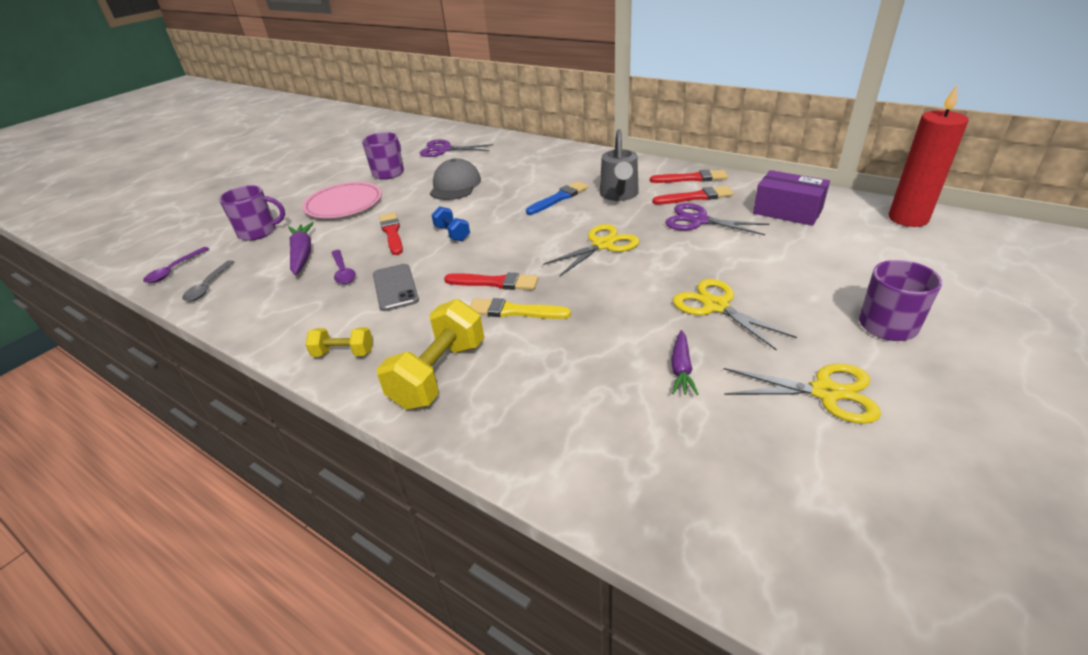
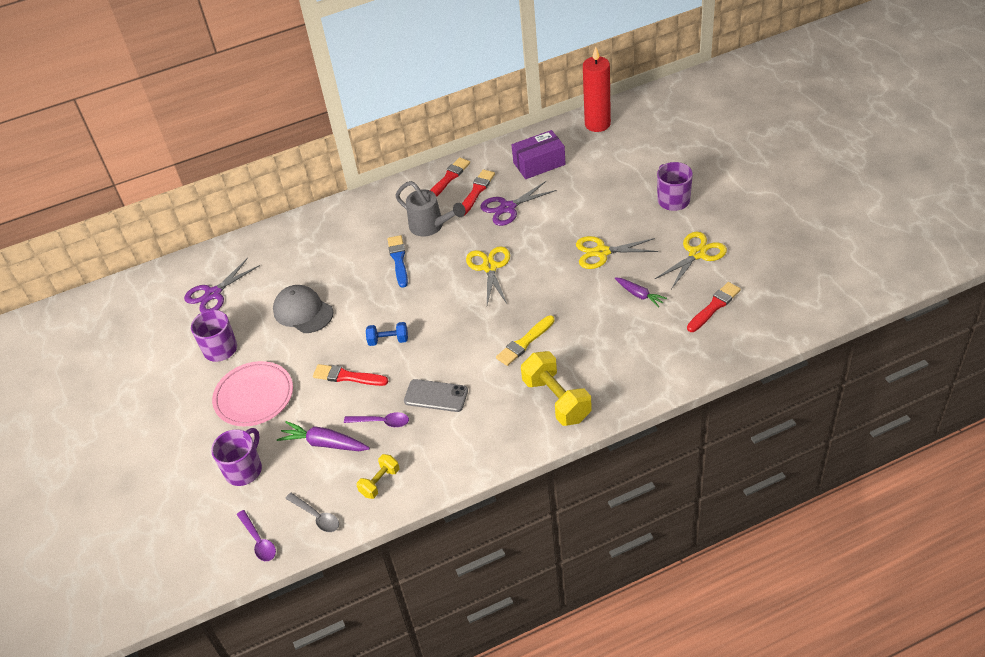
camera: 55 degrees left, 10 degrees up
(344, 353) = (493, 443): yellow dumbbell -> yellow dumbbell (380, 482)
(495, 282) = (482, 340): red brush -> red brush (714, 306)

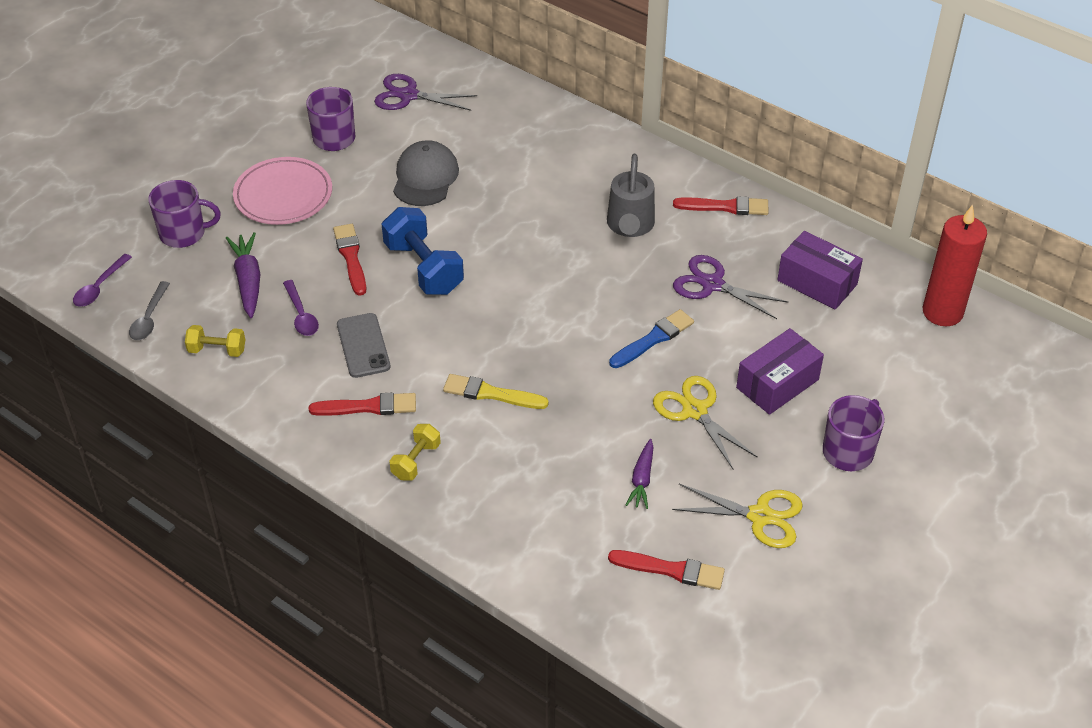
camera: 55 degrees right, 0 degrees up
(388, 340) = (423, 268): blue dumbbell -> blue dumbbell, size x1.83
(398, 259) = (555, 221): blue brush -> blue brush (653, 339)
(476, 191) = (720, 243): red brush -> red brush (368, 407)
(490, 267) = (596, 310): yellow scissors -> none
(556, 400) = (416, 461): yellow dumbbell -> yellow dumbbell, size x0.55
(604, 209) = (777, 384): none -> purple box

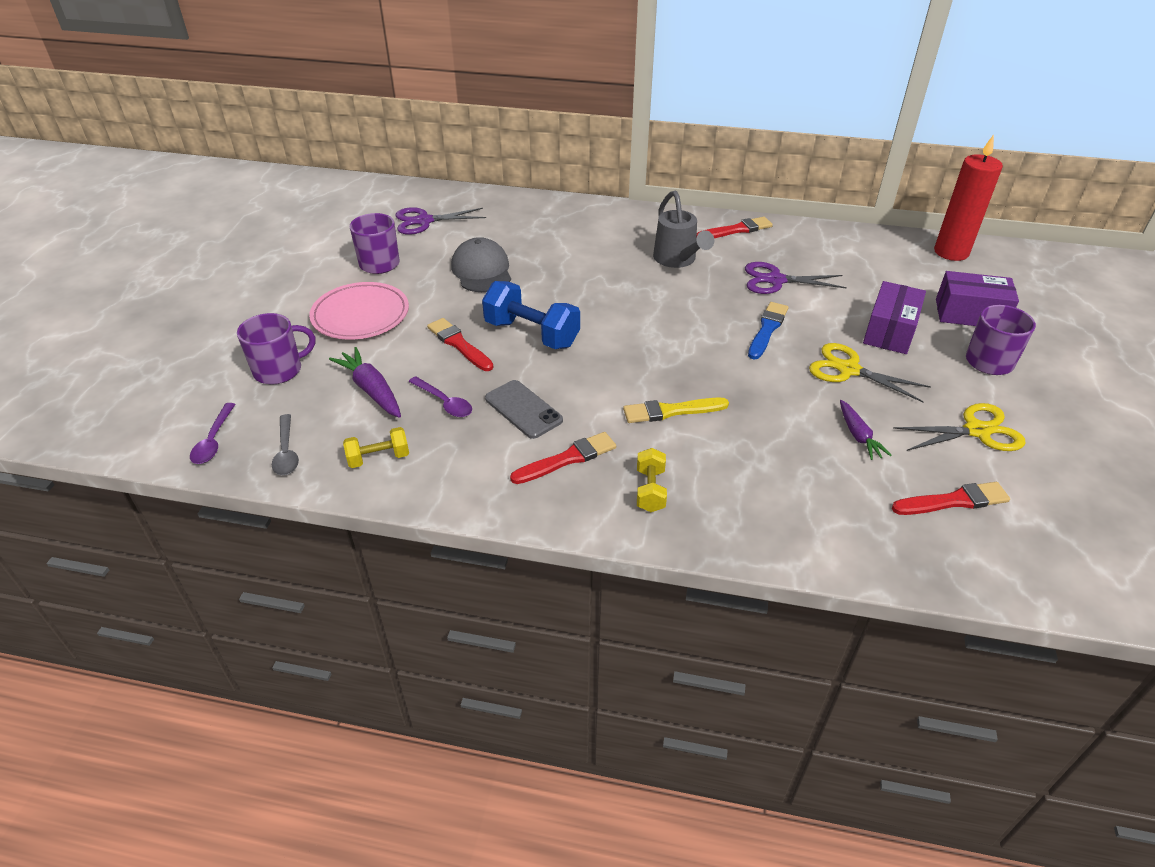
camera: 25 degrees left, 5 degrees down
(817, 282) = (848, 258): purple box -> purple box (970, 314)

